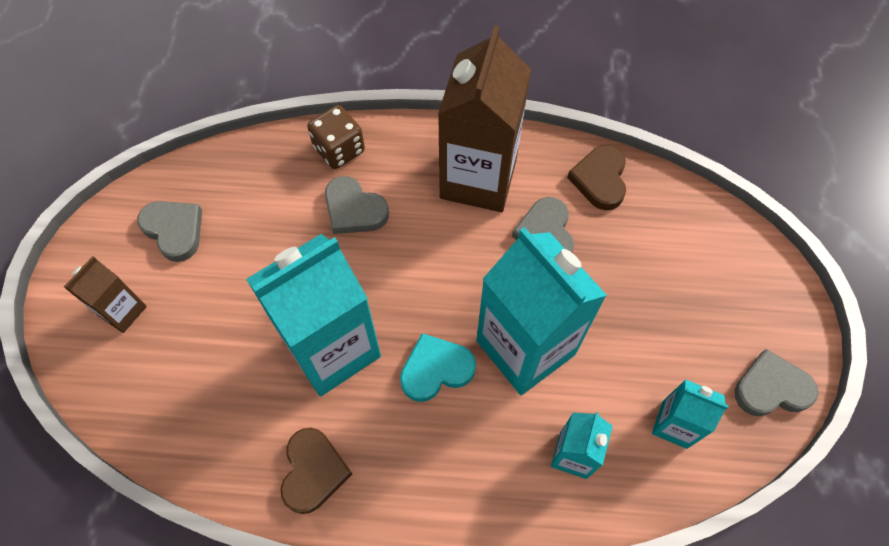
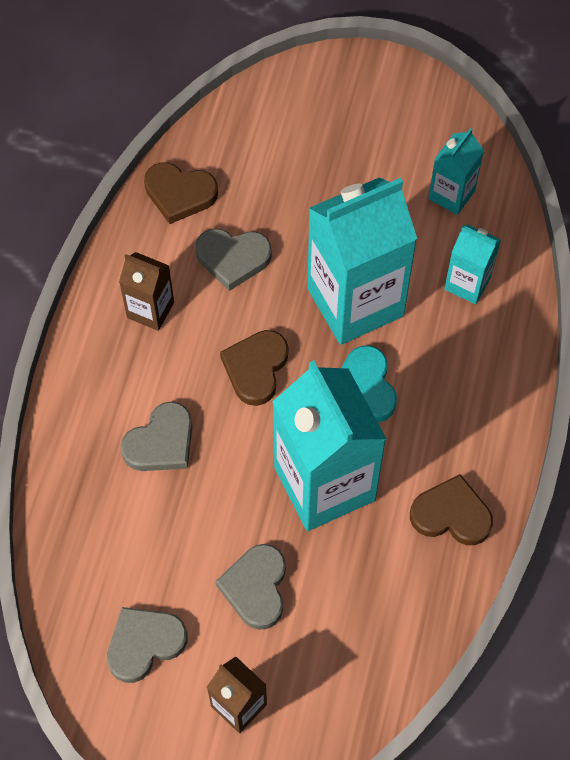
camera: 80 degrees left, 0 degrees up
(339, 149) = (75, 449): brown dice -> none
(438, 271) = (256, 368): none -> brown heart
(478, 179) = (150, 310): brown carton -> brown carton, size x0.49
(771, 388) = (429, 109): grey heart -> grey heart (256, 588)

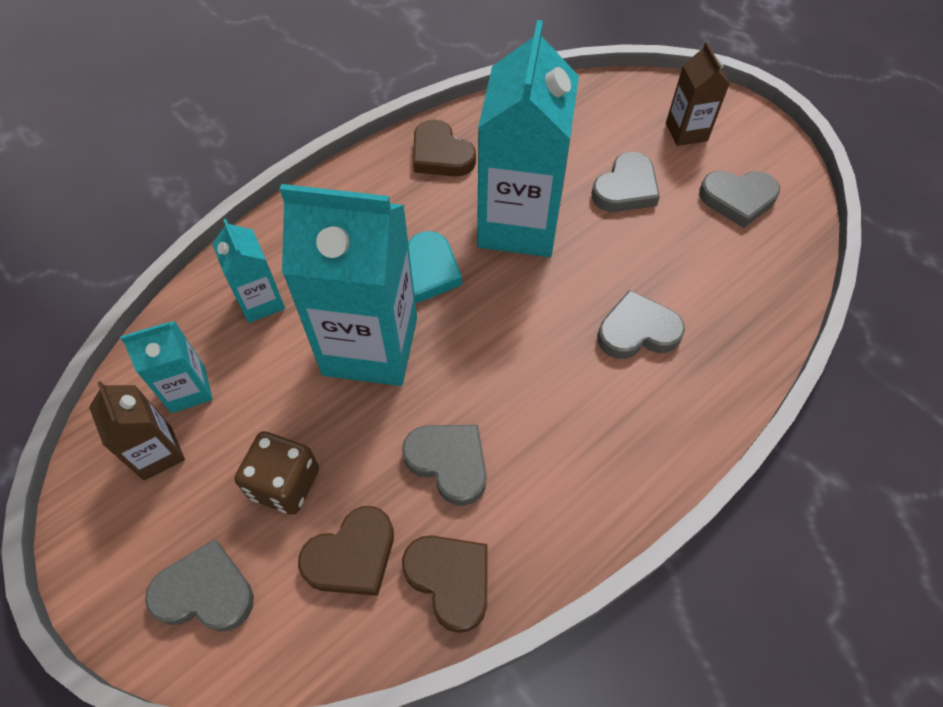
camera: 145 degrees left, 5 degrees down
(150, 310) = (570, 461): brown carton -> brown carton (157, 453)
(256, 368) = (507, 342): brown heart -> brown heart (352, 556)
(320, 103) = (205, 592): none -> grey heart
(329, 182) = (285, 483): none -> brown dice

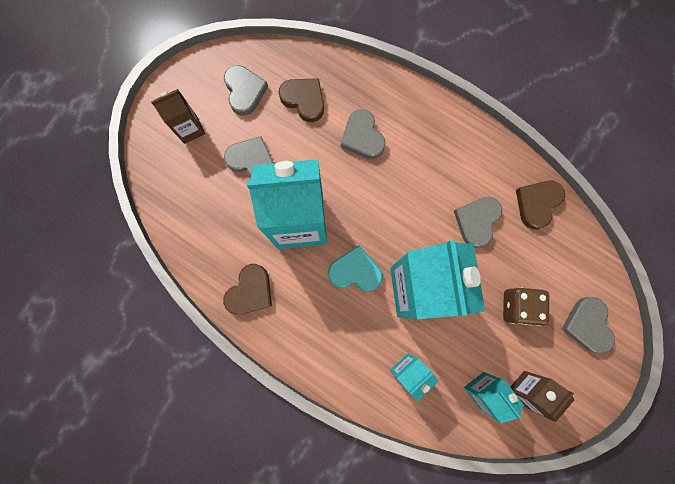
camera: 105 degrees left, 20 degrees up
(352, 556) = (542, 256): brown heart -> brown heart (304, 100)

